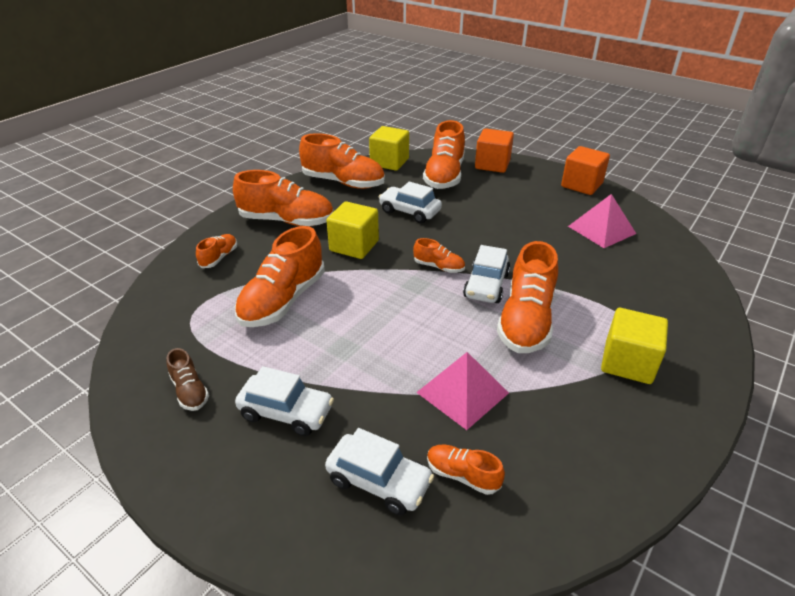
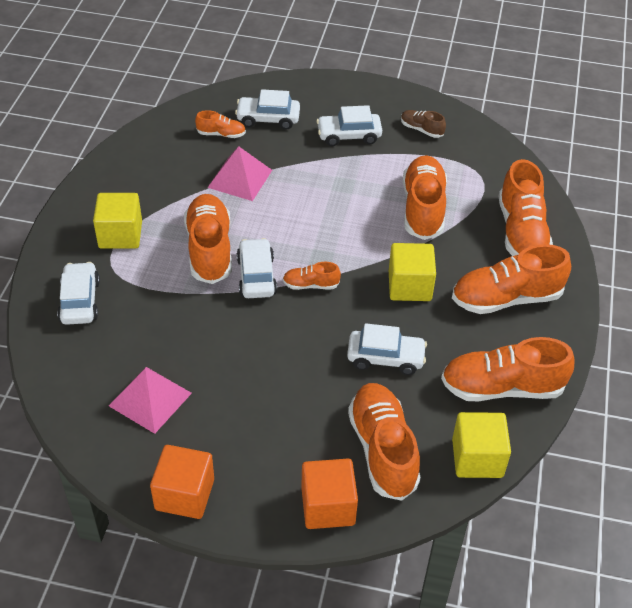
camera: 155 degrees right, 10 degrees up
(219, 257) = (521, 233): orange shoe -> orange shoe, size x2.05
(670, 308) = (80, 301): none -> white car

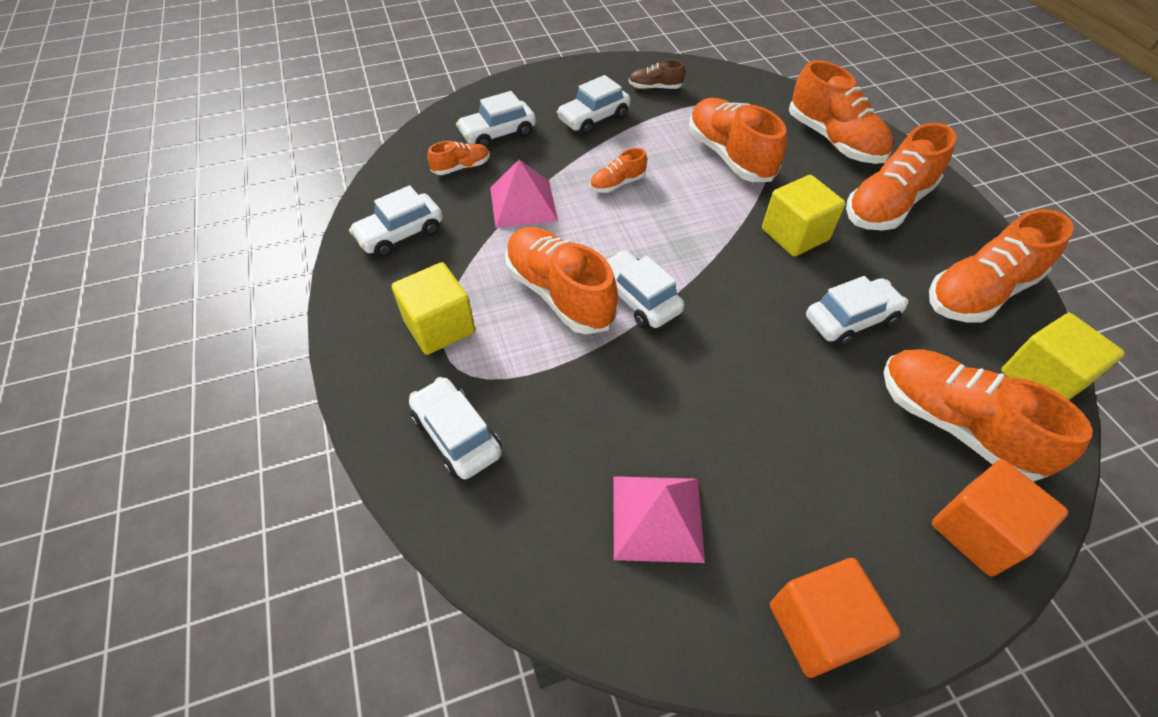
camera: 30 degrees left, 5 degrees up
(144, 164) = (400, 234): none -> white car
(310, 285) = (702, 280): orange shoe -> orange shoe (617, 184)

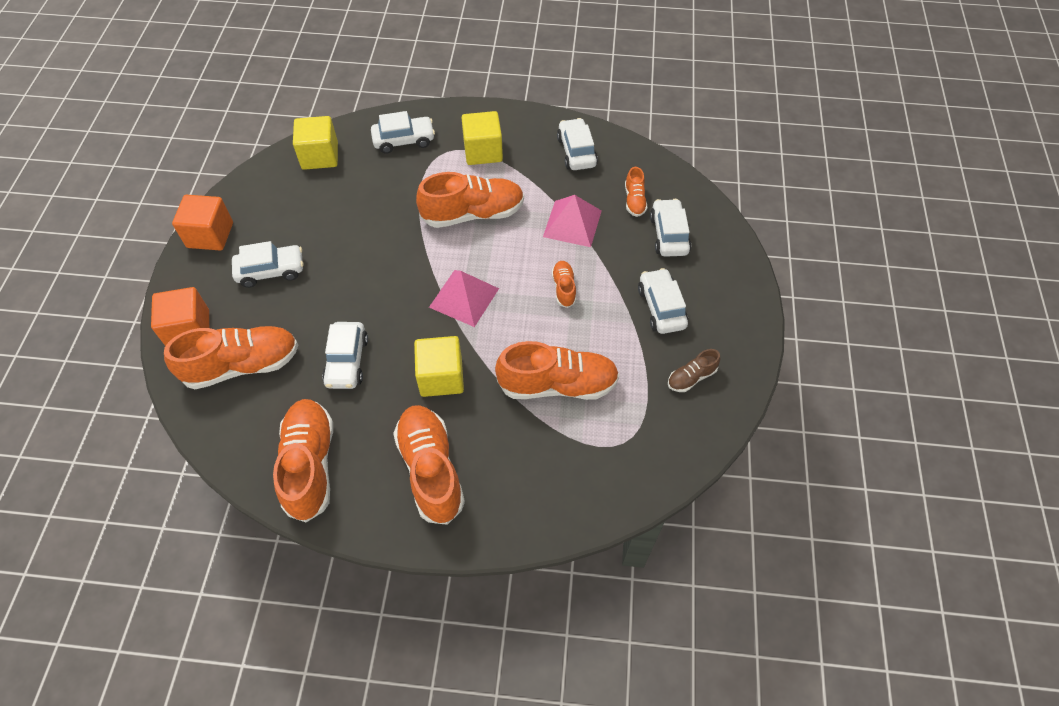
camera: 115 degrees right, 5 degrees up
(638, 299) = (442, 252): white car -> white car (271, 271)
(655, 88) = (691, 377): brown shoe -> brown shoe turned 150 degrees counterclockwise
(657, 517) = (302, 200): pink pyramid -> pink pyramid (464, 298)
(834, 141) = (534, 486): orange shoe -> none
(1041, 379) = (227, 443): yellow cube -> yellow cube (320, 156)

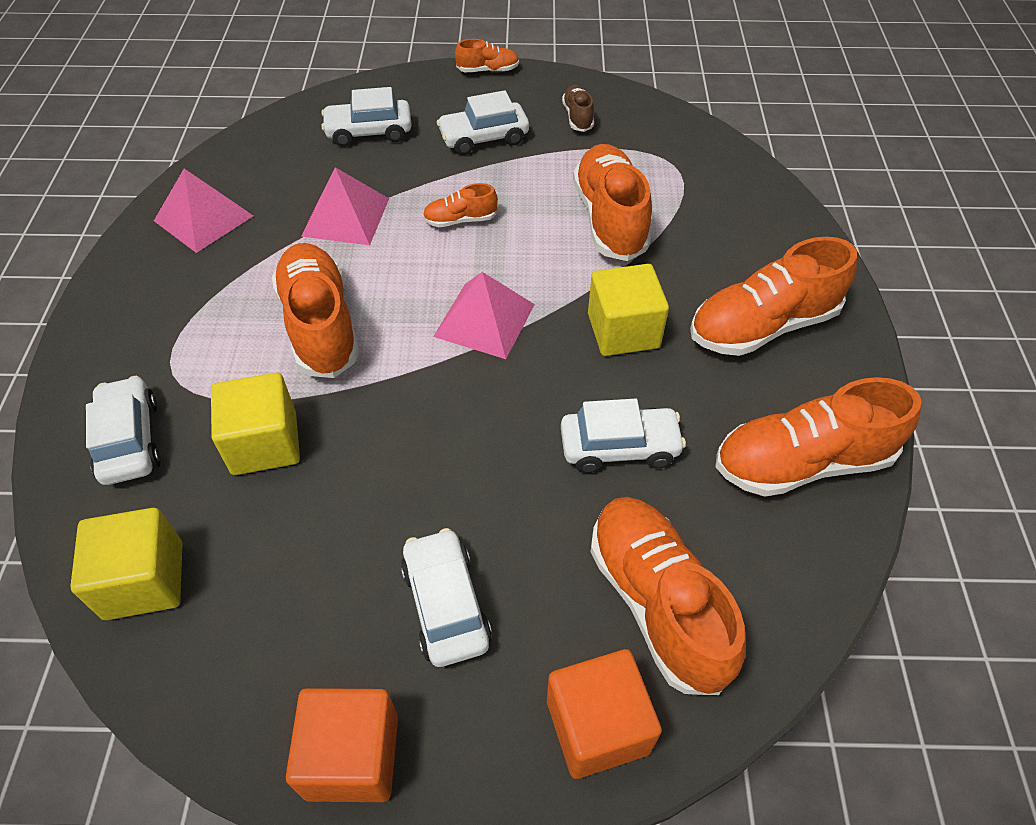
camera: 95 degrees left, 5 degrees down
(483, 151) = (181, 325): yellow cube -> yellow cube (264, 443)
(576, 152) = (203, 218): white car -> pink pyramid
(634, 201) = (308, 161): orange shoe -> orange shoe (488, 70)
(691, 377) = (578, 117): brown shoe -> brown shoe turned 150 degrees counterclockwise

